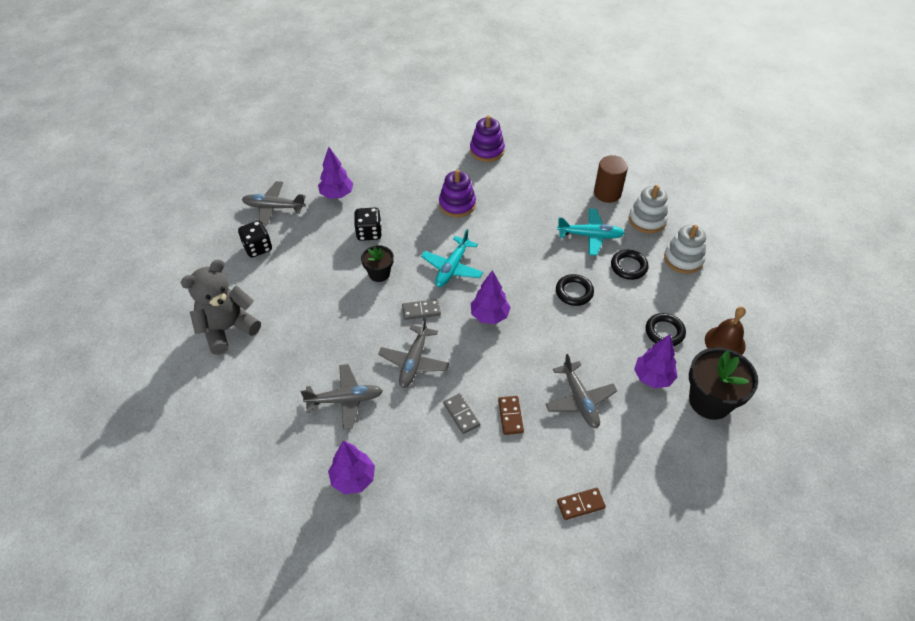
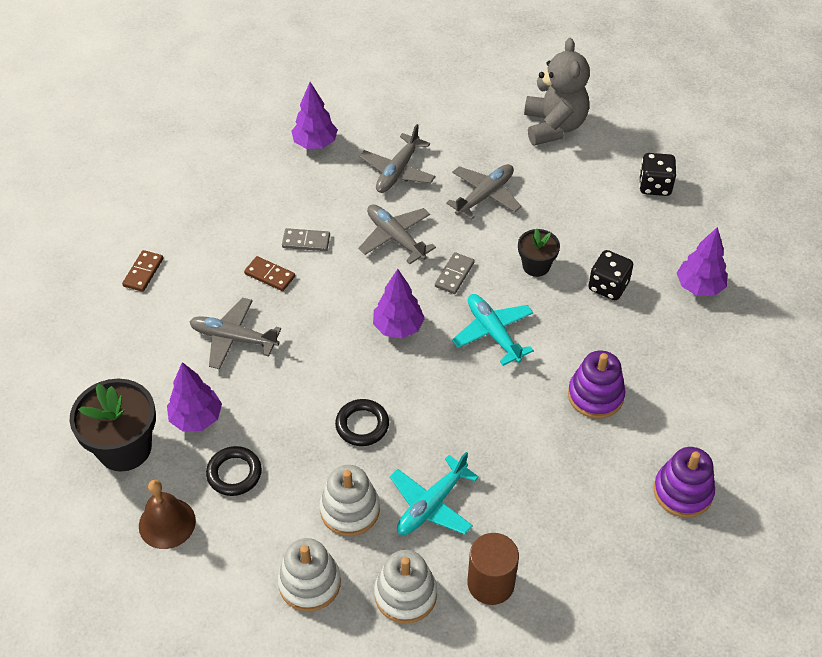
camera: 125 degrees right, 0 degrees up
(273, 207) = (715, 222): grey plane -> grey plane (485, 195)
(628, 267) = (350, 509): black ring -> white stacking toy

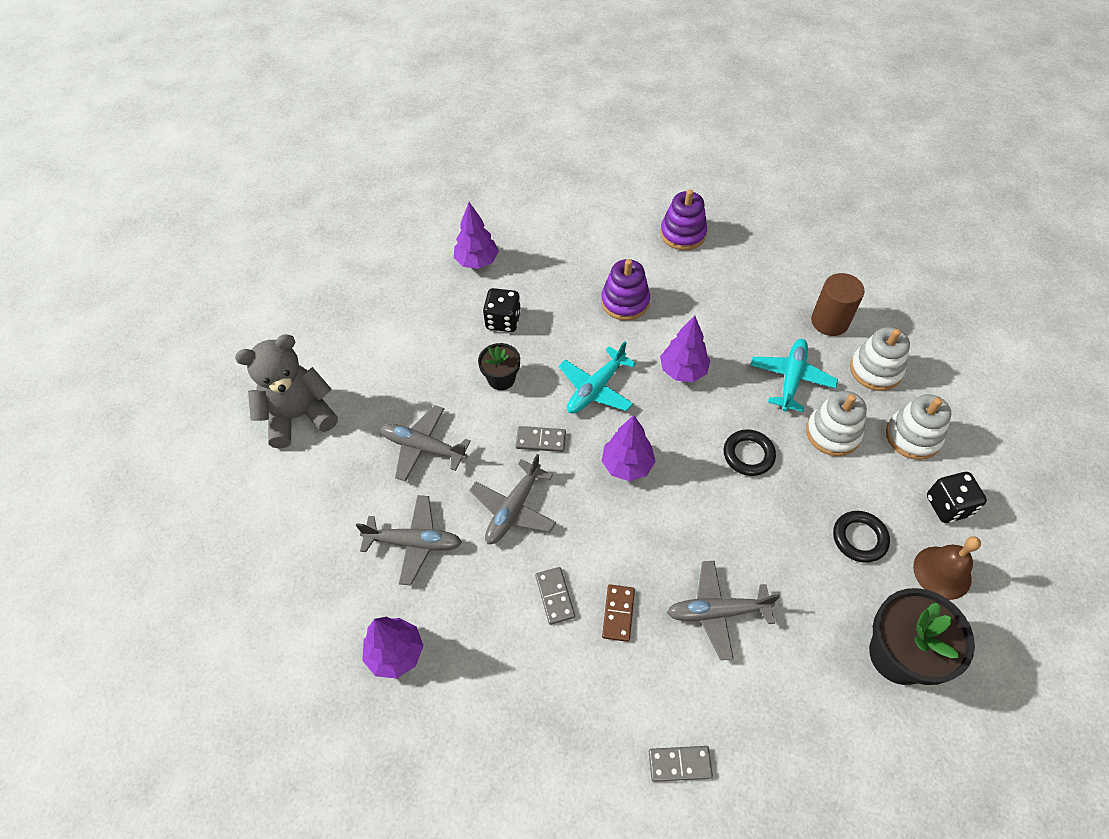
camera: 110 degrees left, 5 degrees up
(143, 272) = (679, 764): brown domino -> grey domino
(196, 418) = (826, 601): purple tree -> purple tree (683, 371)
(233, 338) = (717, 612): grey plane -> grey plane turned 90 degrees clockwise
(431, 505) = (791, 378): turquoise plane -> turquoise plane turned 90 degrees counterclockwise
(654, 186) = (363, 315): black dice -> black dice (948, 506)

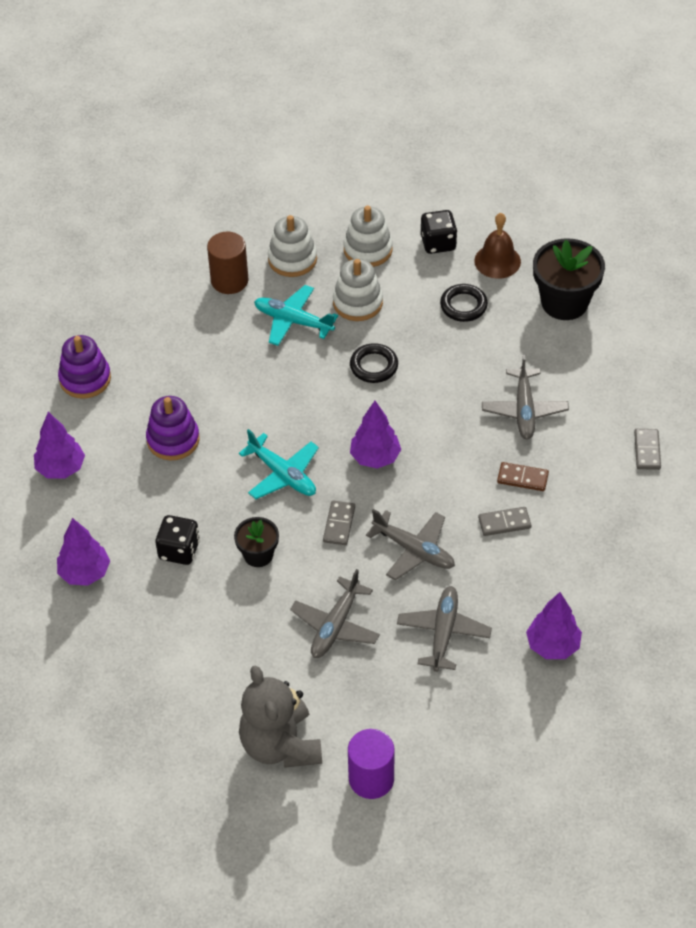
camera: 85 degrees left, 5 degrees down
(256, 490) = (371, 779): none -> purple cylinder
(683, 371) = (271, 402): purple tree -> purple tree (61, 468)

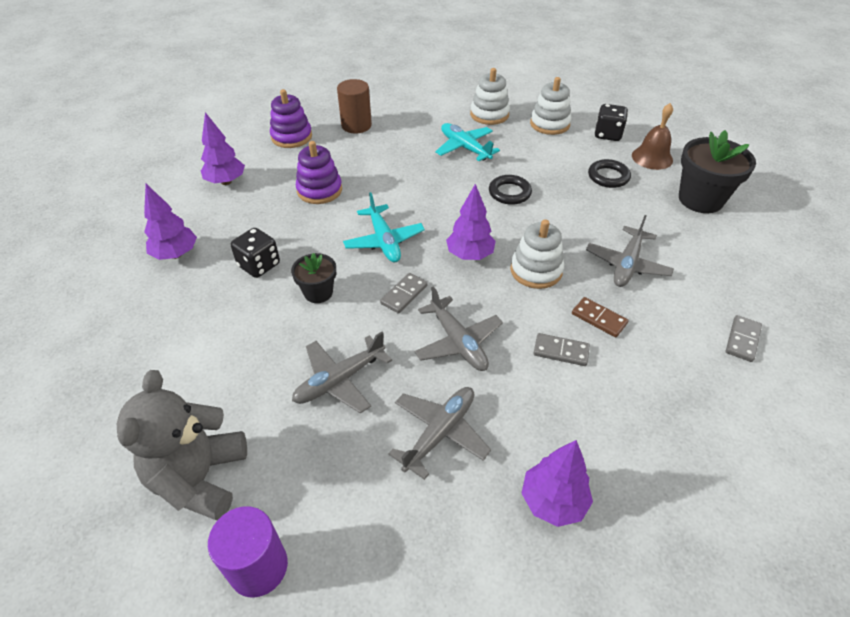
camera: 25 degrees right, 5 degrees down
(229, 280) = (435, 114): brown cylinder -> brown cylinder (356, 125)
(357, 303) = (522, 151): white stacking toy -> white stacking toy (536, 270)

